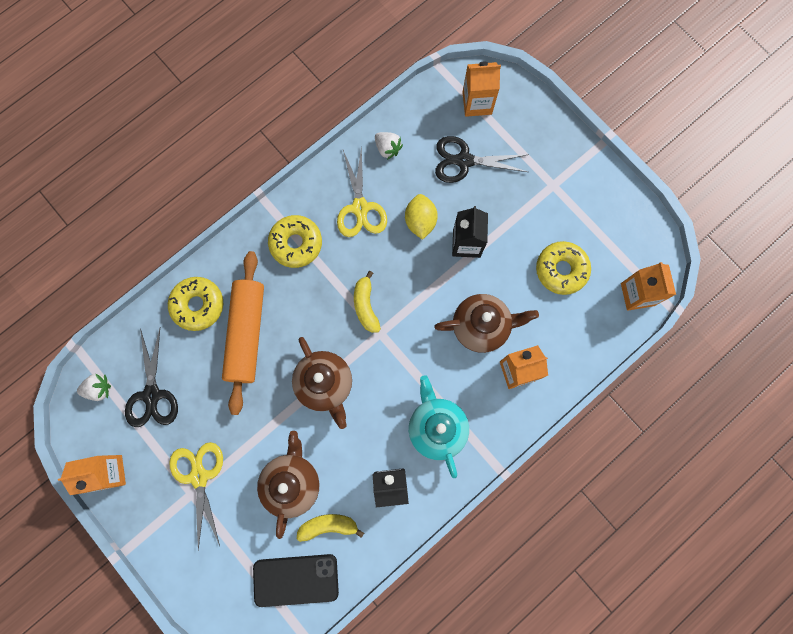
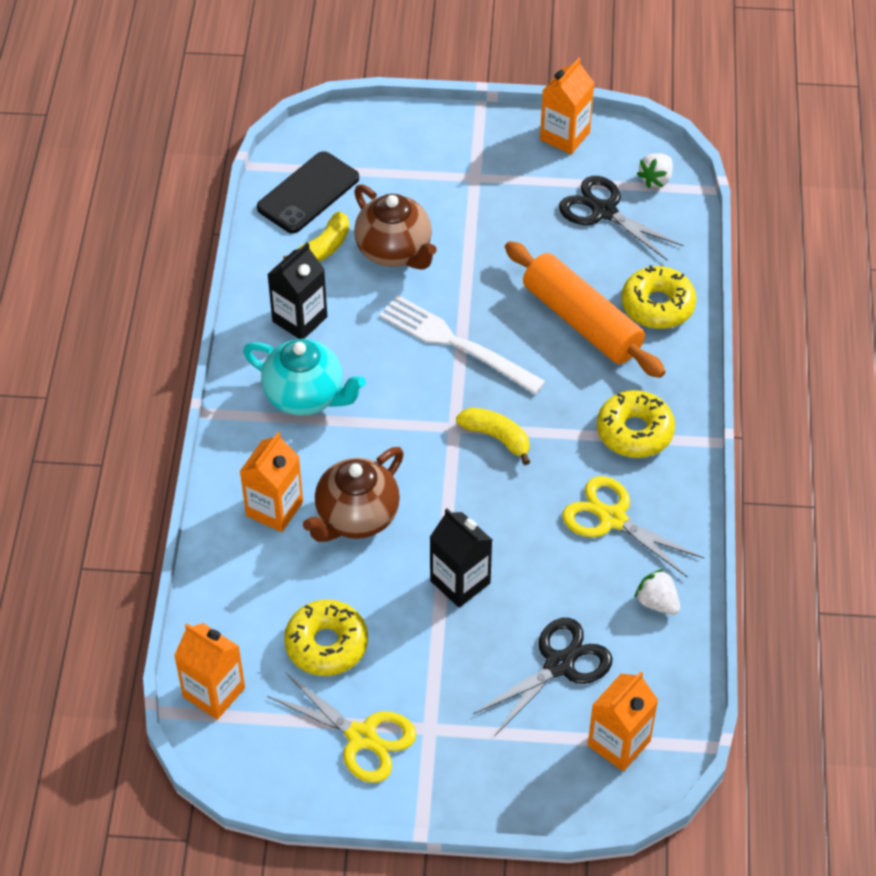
camera: 135 degrees right, 25 degrees down
(199, 476) = (484, 192): yellow scissors -> yellow scissors (361, 737)
(325, 384) = (456, 343): brown teapot -> white fork
(387, 148) = (657, 602): white strawberry -> white strawberry turned 45 degrees clockwise
(420, 221) = (534, 561): yellow lemon -> none

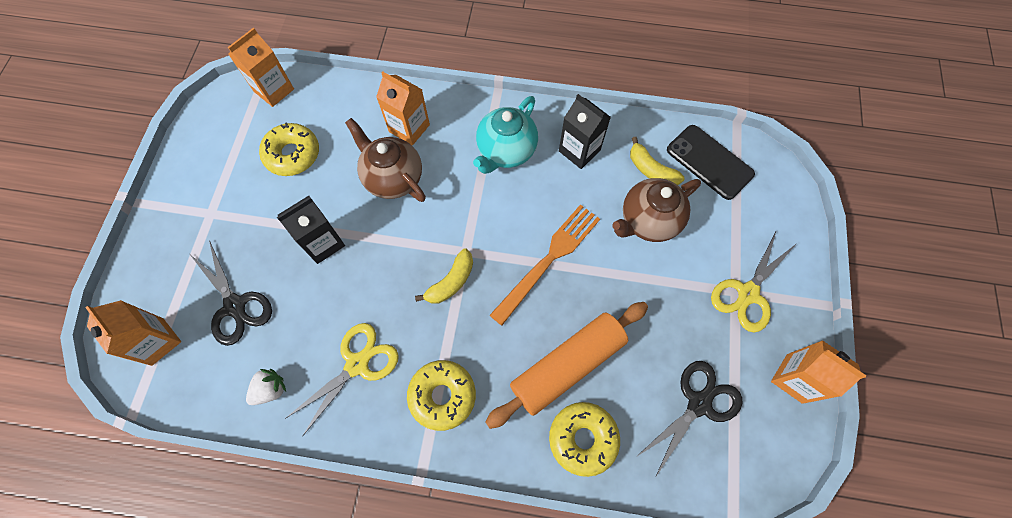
camera: 95 degrees right, 15 degrees up
(361, 737) = (216, 171): yellow scissors -> yellow scissors (748, 293)
(456, 343) = (549, 260): white fork -> orange fork
(656, 179) = (744, 462): white strawberry -> none

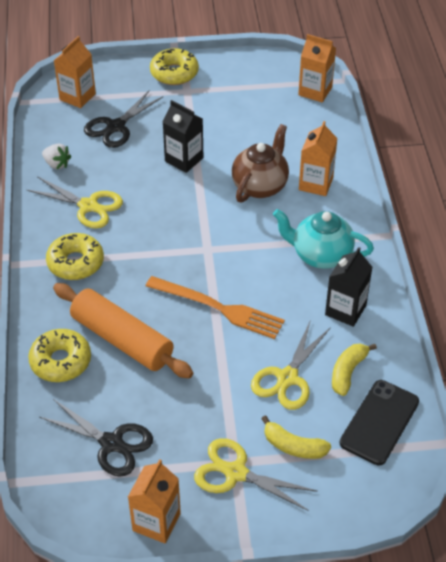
camera: 75 degrees right, 20 degrees down
(292, 154) = (258, 120): yellow donut -> yellow donut (174, 73)
(451, 282) = (175, 246): yellow banana -> yellow banana (293, 446)
(648, 221) = (287, 378): brown teapot -> yellow scissors

